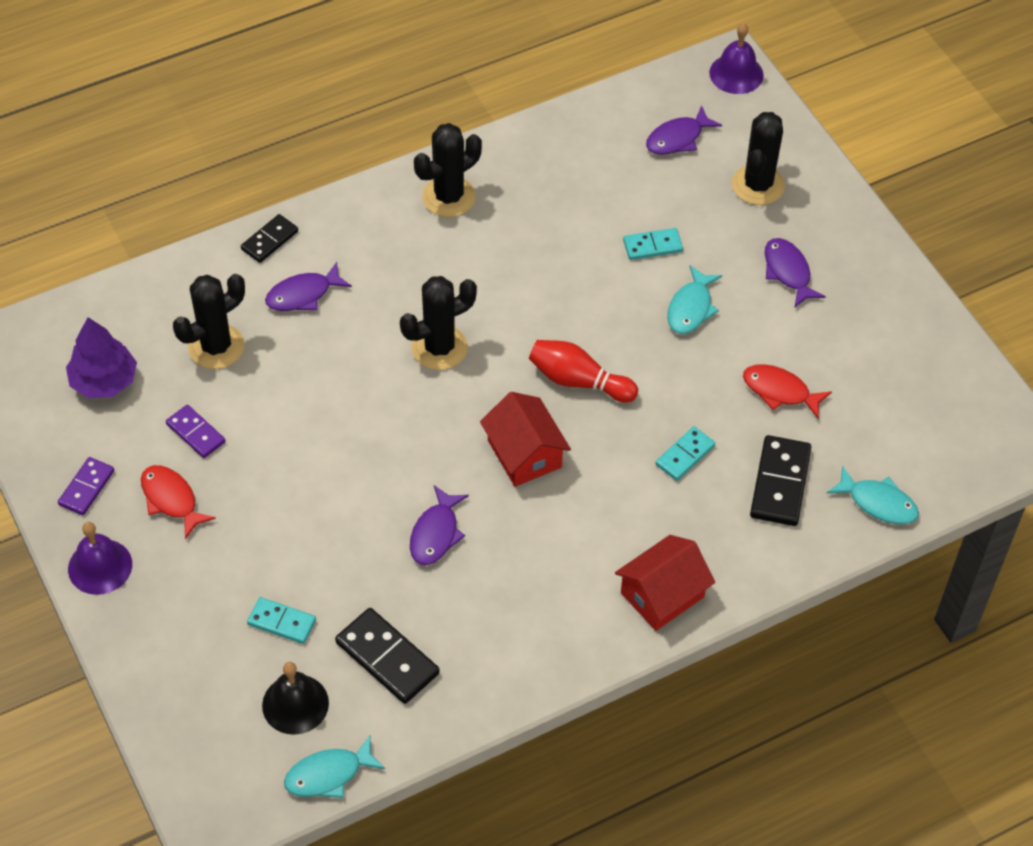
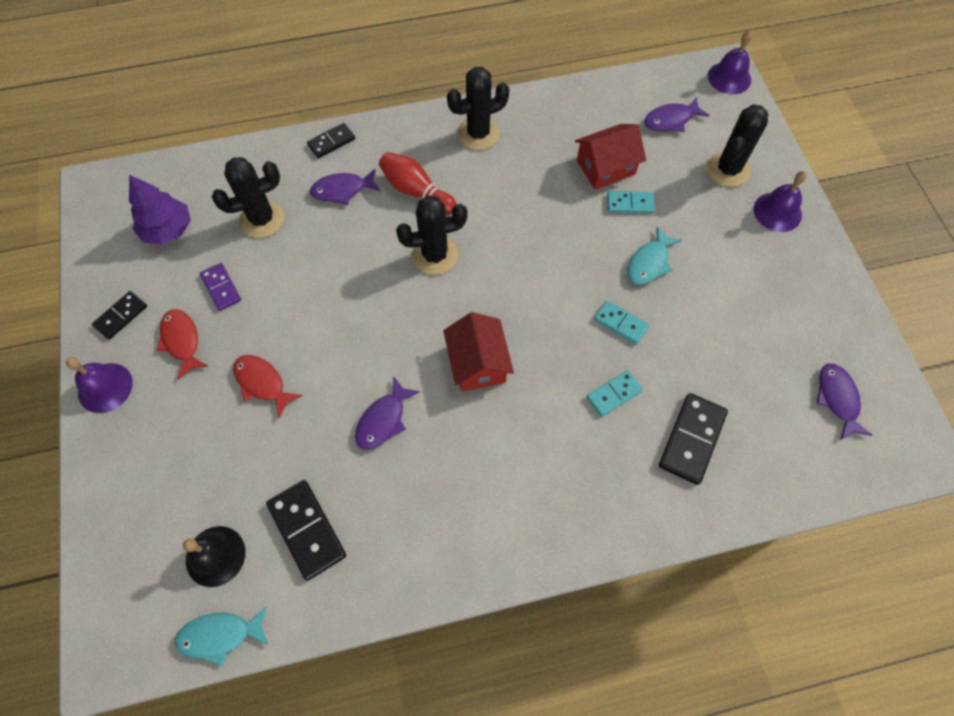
camera: 15 degrees right, 10 degrees up
(86, 488) = (121, 316): purple domino -> black domino
(281, 622) = (230, 473): turquoise domino -> turquoise domino (620, 323)
(578, 381) = (540, 307): red bowling pin -> red bowling pin (416, 191)
(662, 595) = (562, 525): red house -> red house (605, 167)
(780, 391) = (709, 352): red fish -> red fish (262, 383)
(788, 272) = (738, 247): purple fish -> purple fish (837, 399)
(824, 223) = (777, 212): none -> purple bell
(878, 503) = (777, 478): turquoise fish -> none

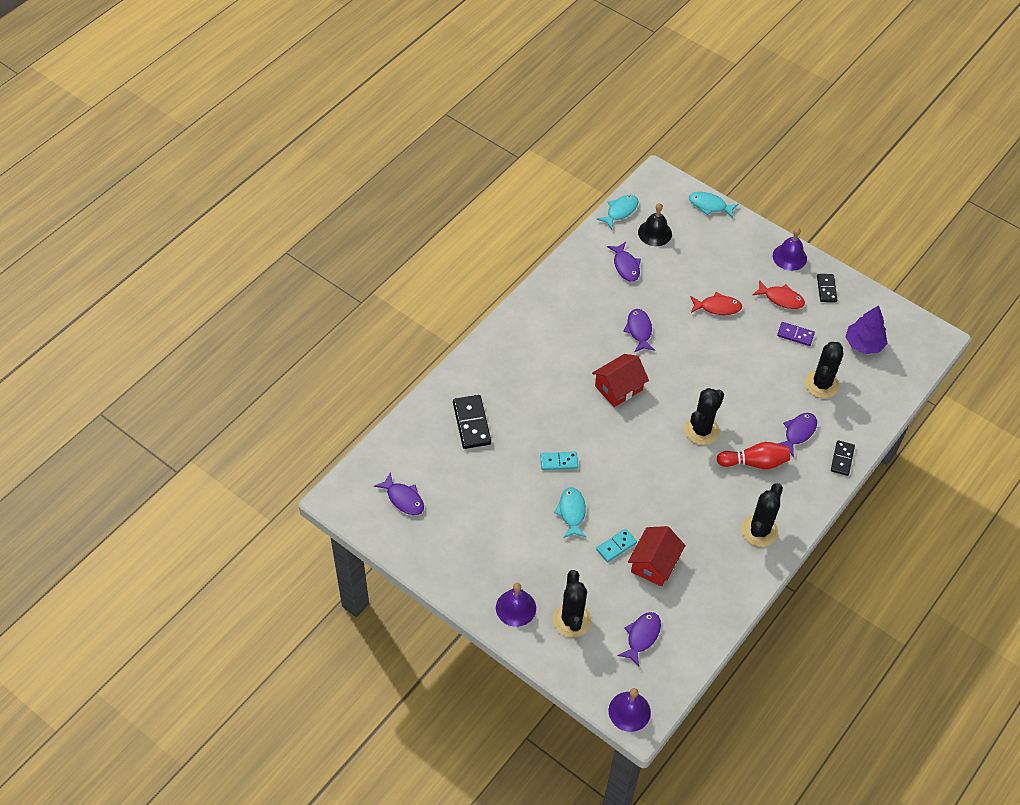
camera: 140 degrees right, 10 degrees down
(99, 544) = (710, 205): none -> turquoise fish
(306, 530) = (625, 266): black domino -> purple fish
(478, 363) = (618, 388): red house -> red house turned 75 degrees counterclockwise
(613, 394) = (531, 420): turquoise domino -> none

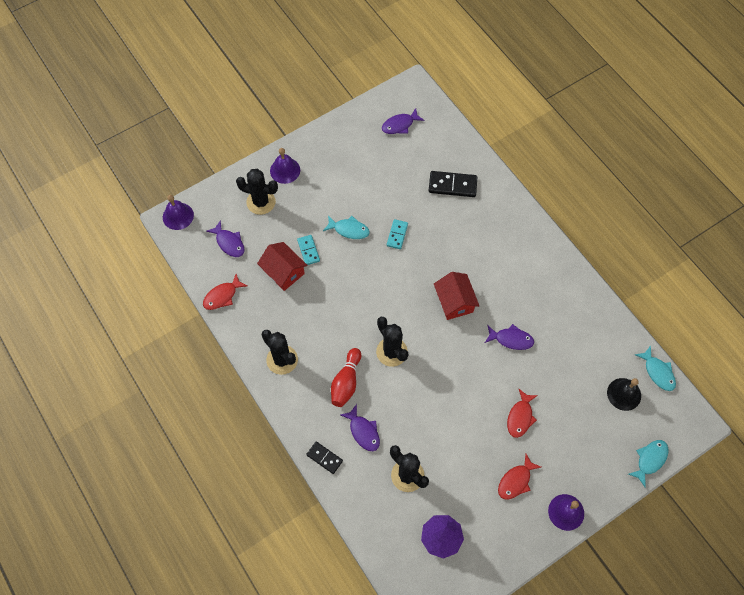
camera: 110 degrees right, 10 degrees up
(625, 266) = (588, 353): purple fish -> none
(713, 619) = (222, 296): none -> red fish
(795, 335) = (469, 476): purple domino -> none
(826, 289) = (517, 531): black domino -> none

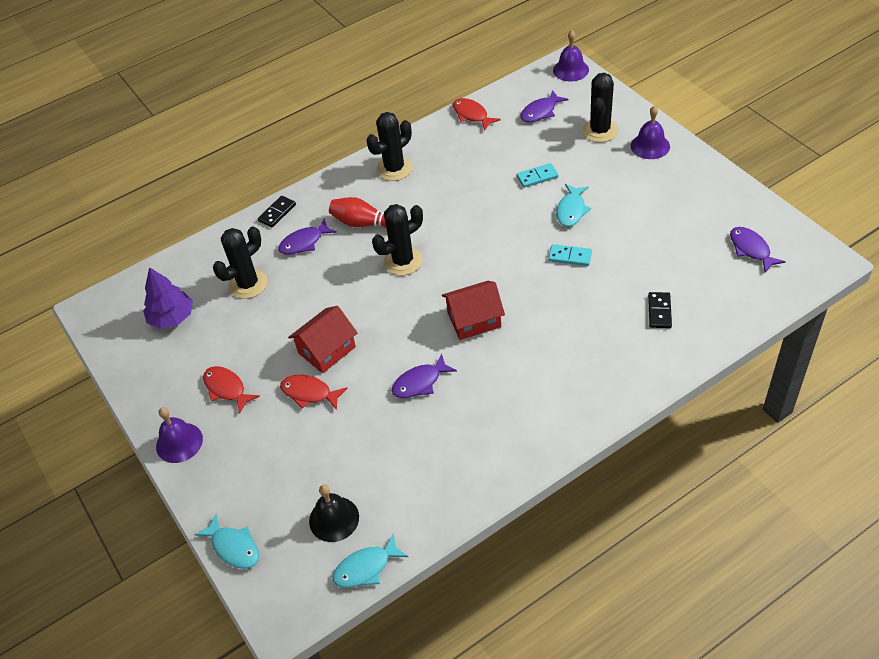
camera: 95 degrees right, 15 degrees down
(284, 272) = (506, 159): red house -> red house (327, 350)
(452, 185) = (659, 311): black domino -> black domino, size x0.63
(511, 339) = (420, 382): purple fish -> purple fish turned 45 degrees clockwise

